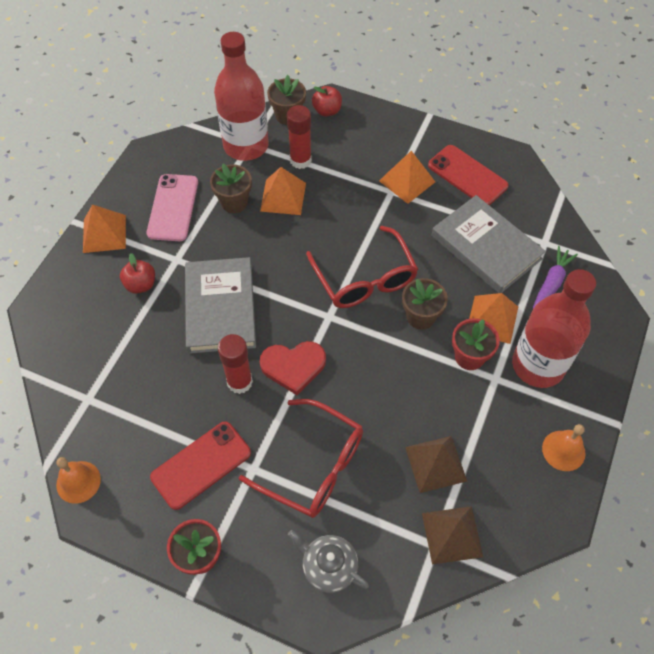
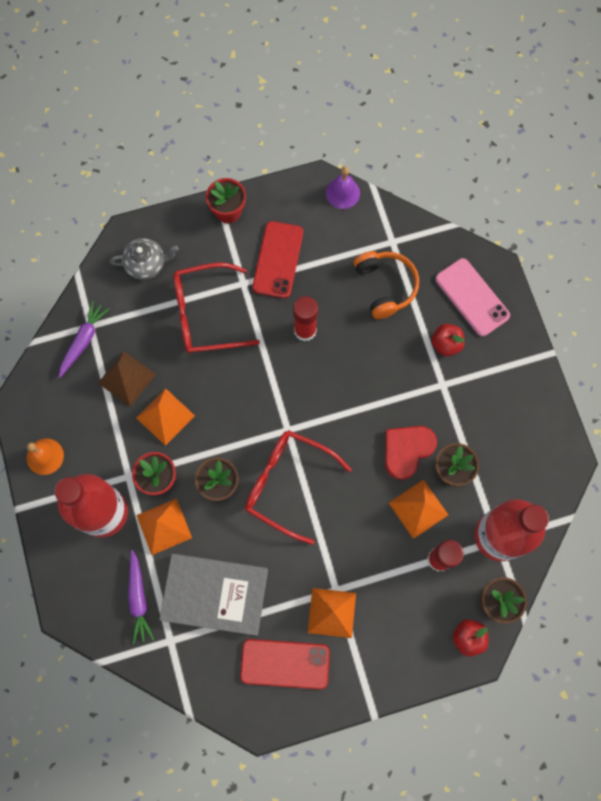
camera: 140 degrees right, 15 degrees up
(78, 482) = (342, 193): orange bell -> purple bell
(104, 233) = (518, 361): orange pyramid -> orange pyramid (165, 416)
(136, 365) = (385, 286): none -> orange headphones
(173, 208) = (492, 426): pink phone -> pink phone (472, 297)
(220, 308) = (371, 372): grey book -> none
(293, 366) = (279, 370): red heart -> red heart (407, 450)
(452, 534) = (83, 340): brown pyramid -> purple carrot

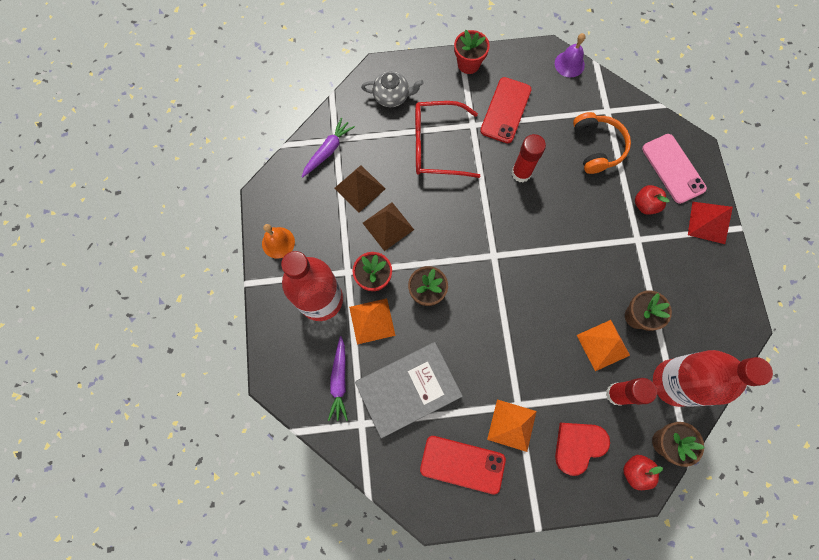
camera: 10 degrees right, 0 degrees up
(165, 416) = (388, 226): orange pyramid -> brown pyramid
(215, 594) = (408, 389): grey book -> grey book turned 45 degrees counterclockwise
(287, 483) = (487, 302): red glasses -> none
(407, 450) = (599, 291): red heart -> red heart (578, 445)
(517, 352) = (708, 222): none -> red pyramid

